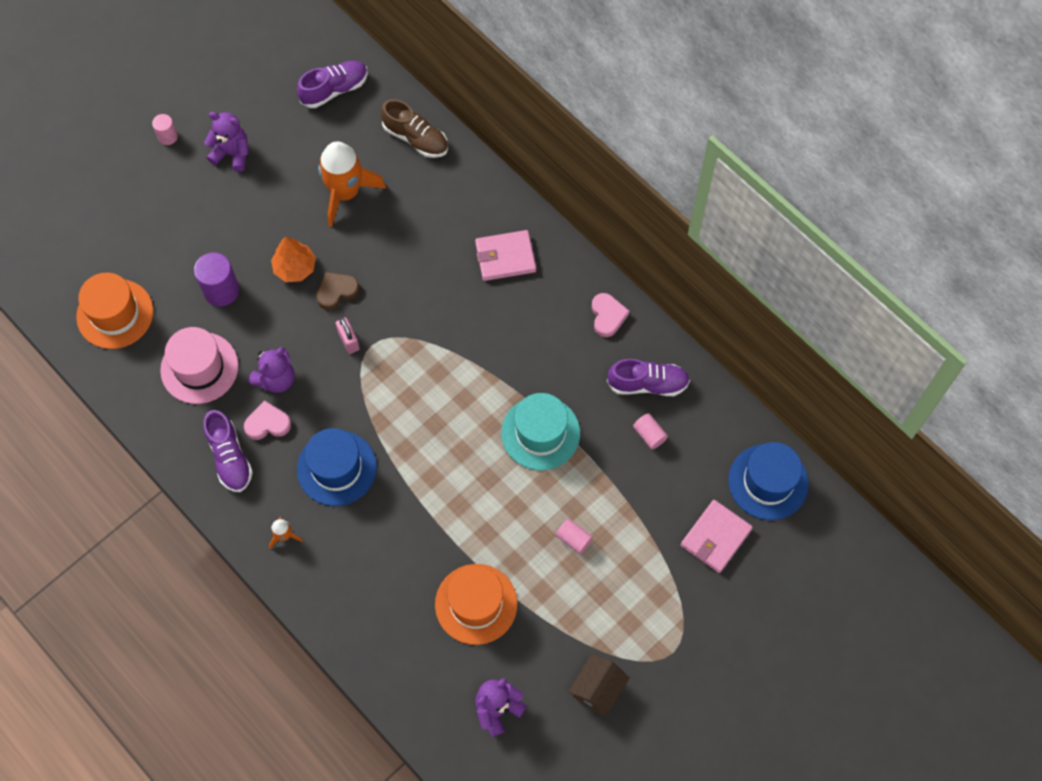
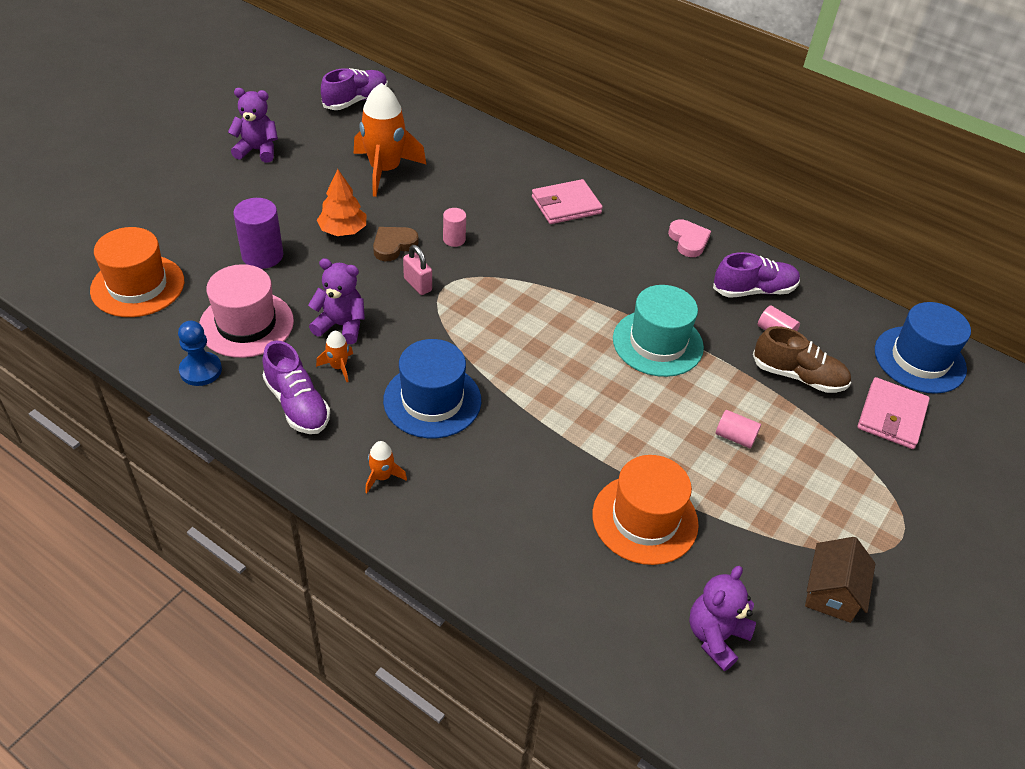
camera: 15 degrees left, 20 degrees down
(158, 412) = (201, 370): none -> blue pawn
(168, 137) = (185, 143): pink cylinder -> pink cylinder (454, 239)
(267, 423) = (338, 367): pink heart -> orange rocket
(276, 379) = (341, 325): purple teddy bear -> purple teddy bear turned 105 degrees counterclockwise
(416, 138) = (446, 128): brown shoe -> brown shoe (798, 376)

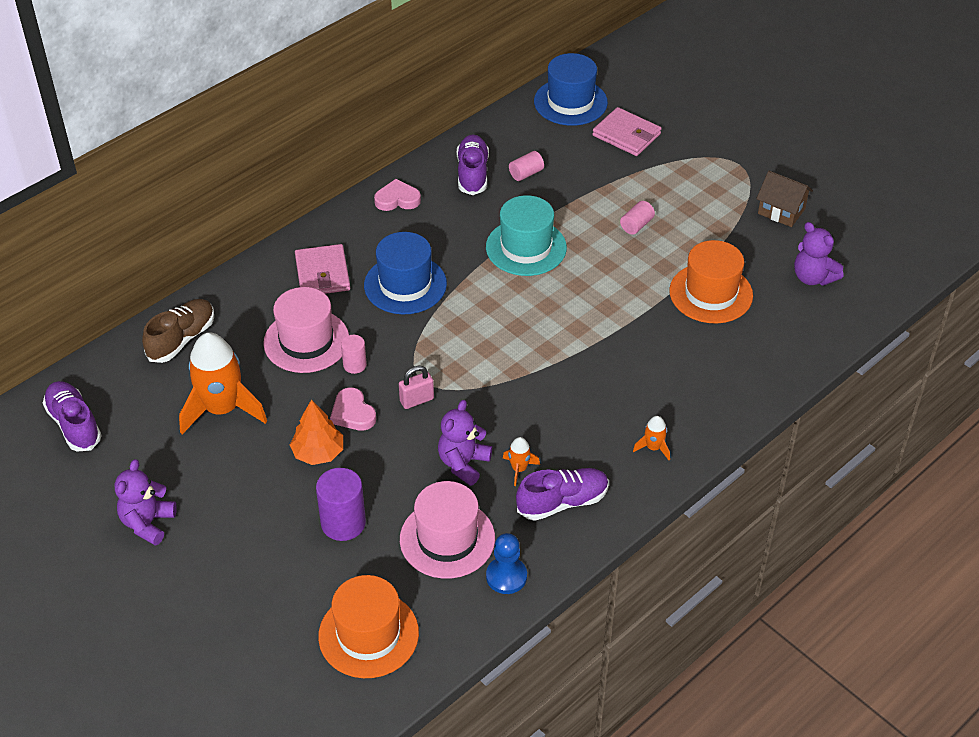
camera: 75 degrees left, 0 degrees up
(393, 245) = (353, 413): brown heart -> pink heart
(432, 400) = (571, 405): blue hat -> blue hat (405, 284)
(476, 206) = (306, 341): none -> pink hat
(798, 376) = (577, 173): brown shoe -> brown shoe (181, 339)

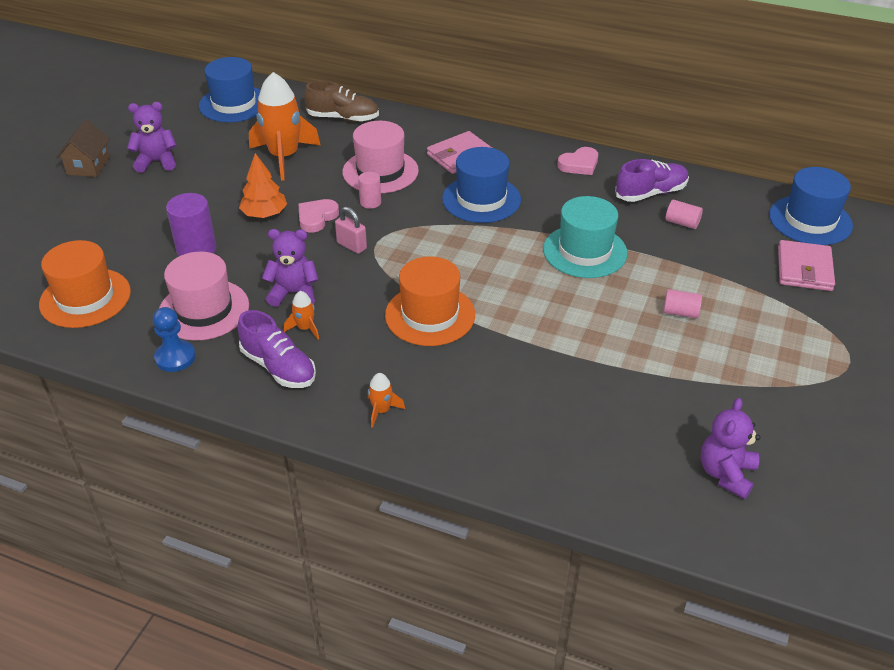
camera: 65 degrees right, 5 degrees down
(74, 424) = (234, 104): purple shoe -> blue hat
(397, 199) = (579, 164): pink heart -> pink heart turned 90 degrees clockwise
(711, 293) = (629, 394): orange hat -> orange hat (430, 315)
(781, 211) = (809, 417): brown house -> brown house (88, 166)

